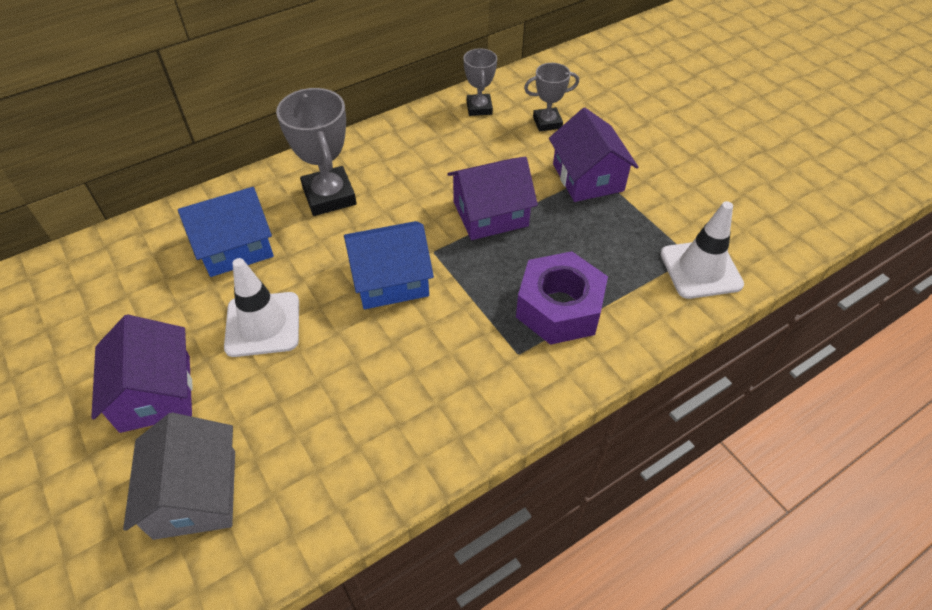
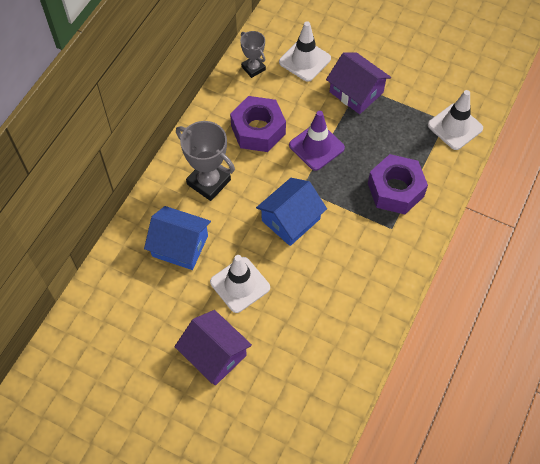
camera: 30 degrees left, 10 degrees up
(195, 494) = (284, 391): grey house -> none
(235, 247) = (180, 246): blue house -> blue house turned 75 degrees clockwise
(433, 168) = (258, 130): none -> purple nut
(490, 214) = (316, 146): purple house -> purple traffic cone
(547, 122) = (305, 60): grey trophy -> white traffic cone

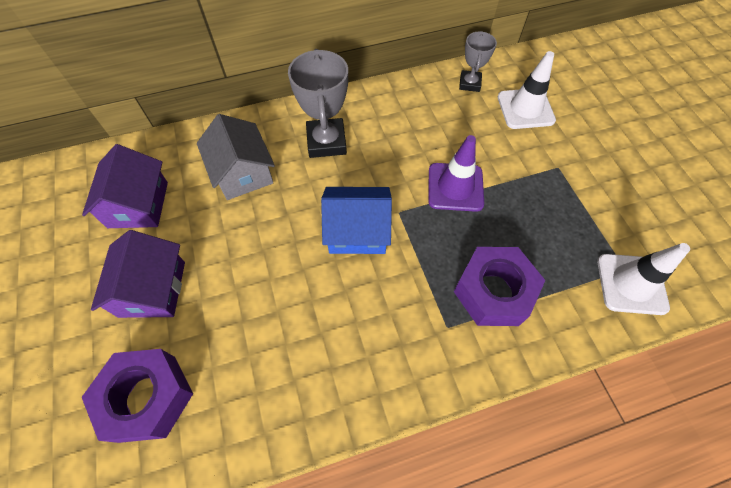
camera: 45 degrees right, 0 degrees up
(180, 246) = (242, 172): blue house -> grey house
(240, 285) = (247, 248): white traffic cone -> none
(258, 130) = (417, 133): purple nut -> purple nut (148, 398)
(356, 92) = (549, 170): purple house -> purple house (138, 204)

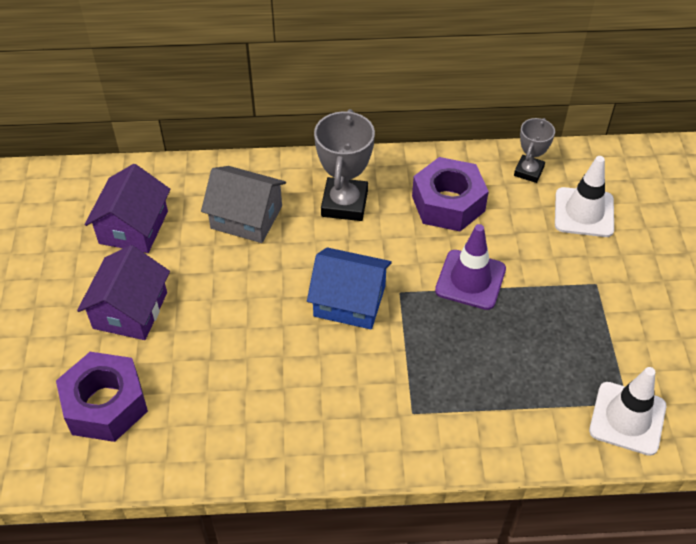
camera: 15 degrees right, 10 degrees down
(242, 172) = (246, 217): grey house -> grey house turned 60 degrees counterclockwise
(493, 292) = (473, 391): purple nut -> purple nut (448, 203)

